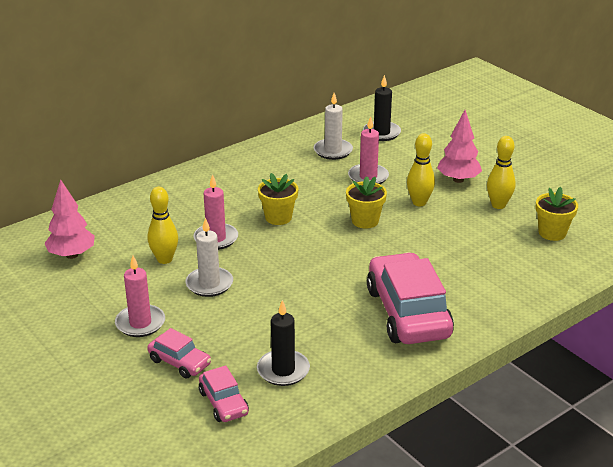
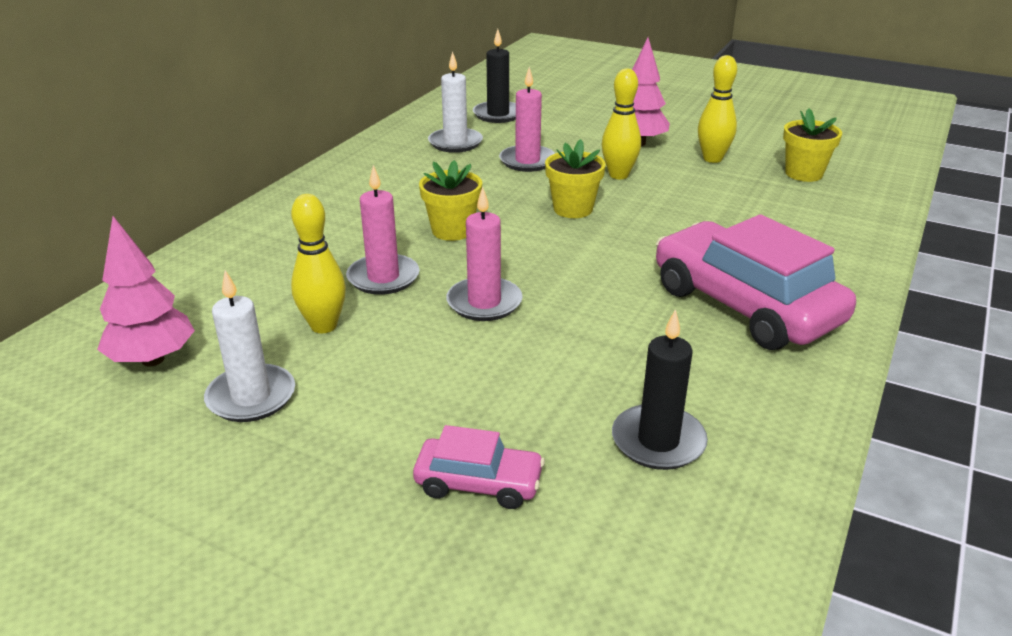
camera: 25 degrees left, 0 degrees up
(140, 323) = (357, 437): pink candle -> pink candle (484, 302)
(209, 284) = (426, 343): white candle -> white candle (251, 397)
(224, 403) = (615, 531): pink car -> none

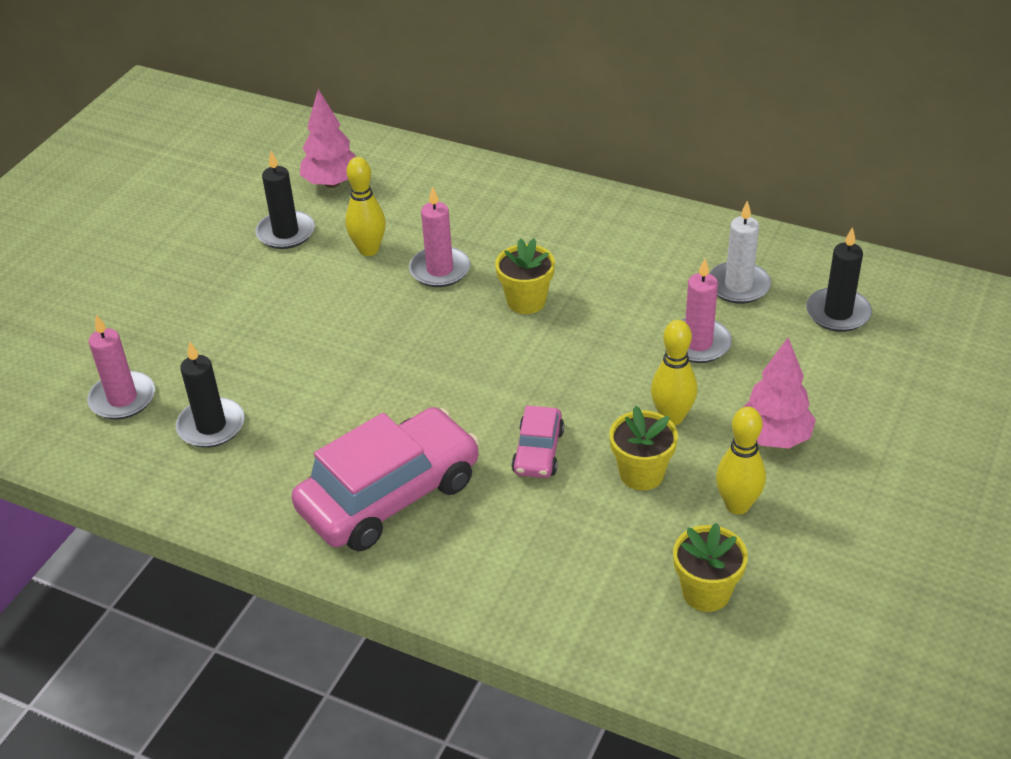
camera: 90 degrees right, 10 degrees up
(251, 397) = (286, 233): white candle -> black candle
(479, 483) = (185, 341): pink car -> pink car (538, 451)
(484, 302) = (399, 329): pink candle -> pink candle (122, 399)
(573, 209) = (580, 380): yellow flower pot -> yellow flower pot (641, 473)

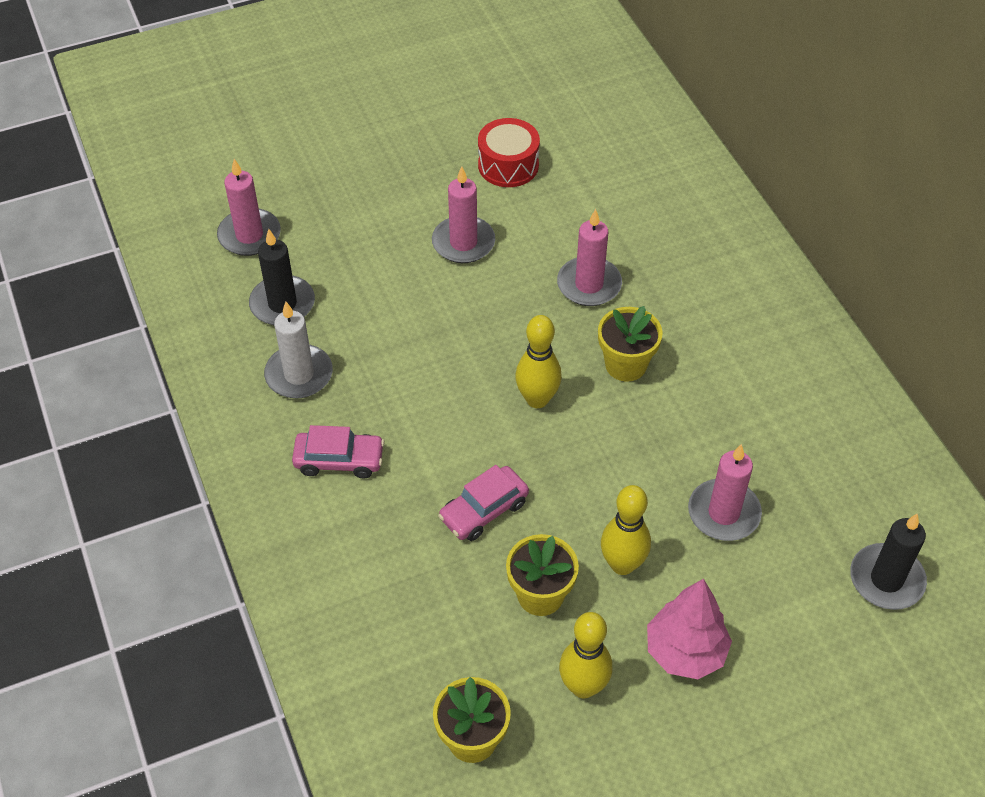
camera: 40 degrees right, 10 degrees up
(286, 233) = (508, 165): black candle -> red drum
(312, 300) = (463, 242): none -> pink candle
(332, 183) = (592, 140): pink tree -> none
(369, 250) = (554, 226): yellow bowling pin -> yellow bowling pin (537, 399)
(389, 495) = (339, 460): pink car -> pink car, size x0.49
(738, 285) = (826, 484): white candle -> white candle (299, 374)

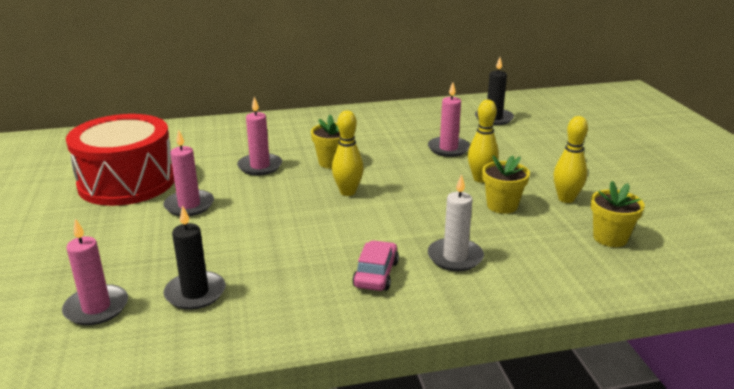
camera: 80 degrees left, 25 degrees down
(299, 374) = (280, 288): white candle -> white candle (455, 257)
(484, 510) = (434, 218): pink car -> none
(508, 165) = (127, 182): red drum -> red drum, size x2.01
(685, 651) = (539, 168): pink tree -> none

